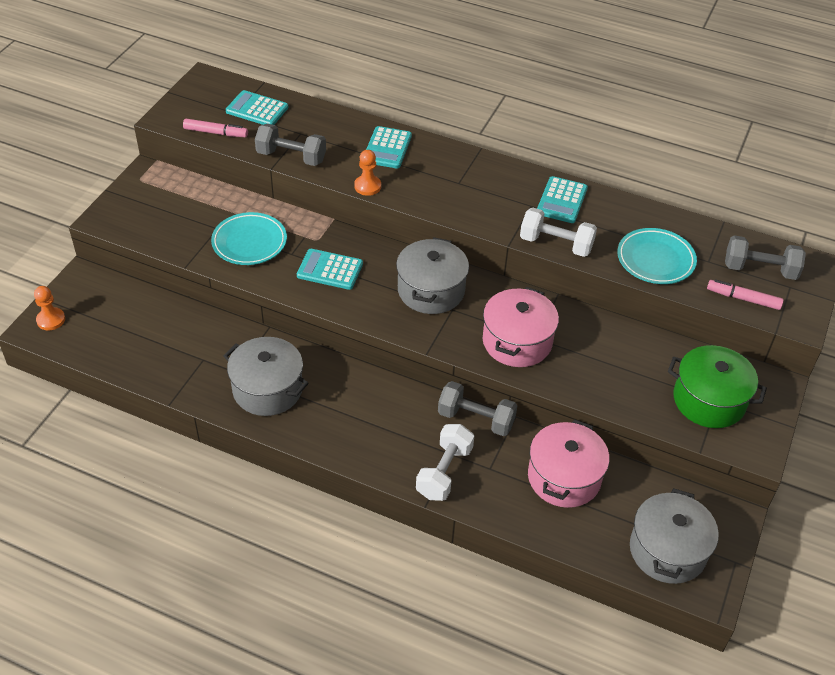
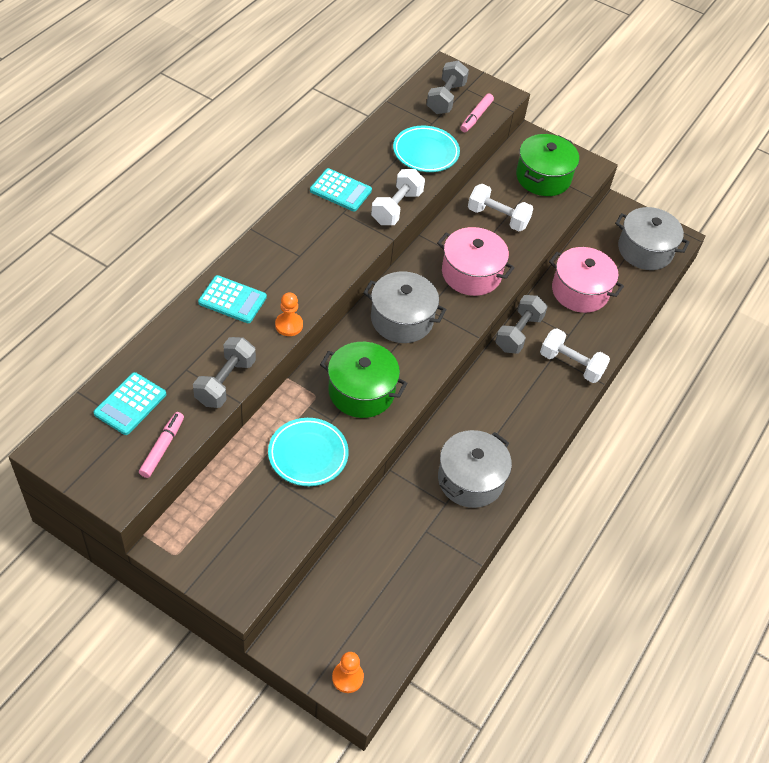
camera: 85 degrees left, 5 degrees up
(330, 270) = (361, 391): turquoise calculator -> green pot
(616, 359) = (497, 217): none -> white dumbbell

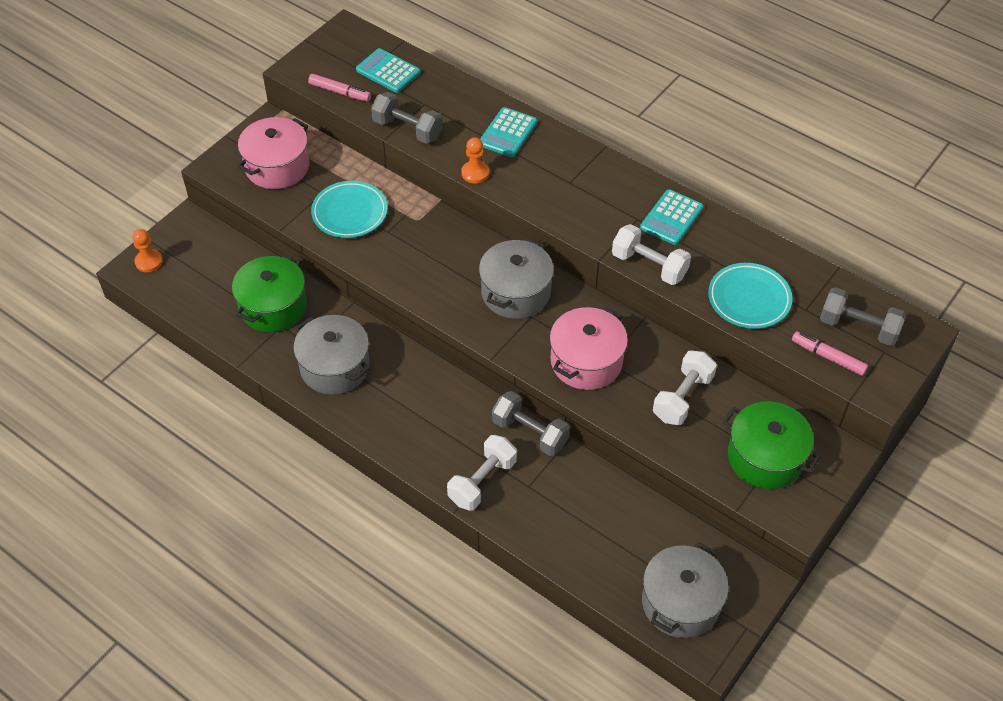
camera: 100 degrees right, 0 degrees up
(361, 391) = (421, 254): green pot -> green pot (273, 306)
(580, 291) = (600, 509): pink pot -> pink pot (277, 167)

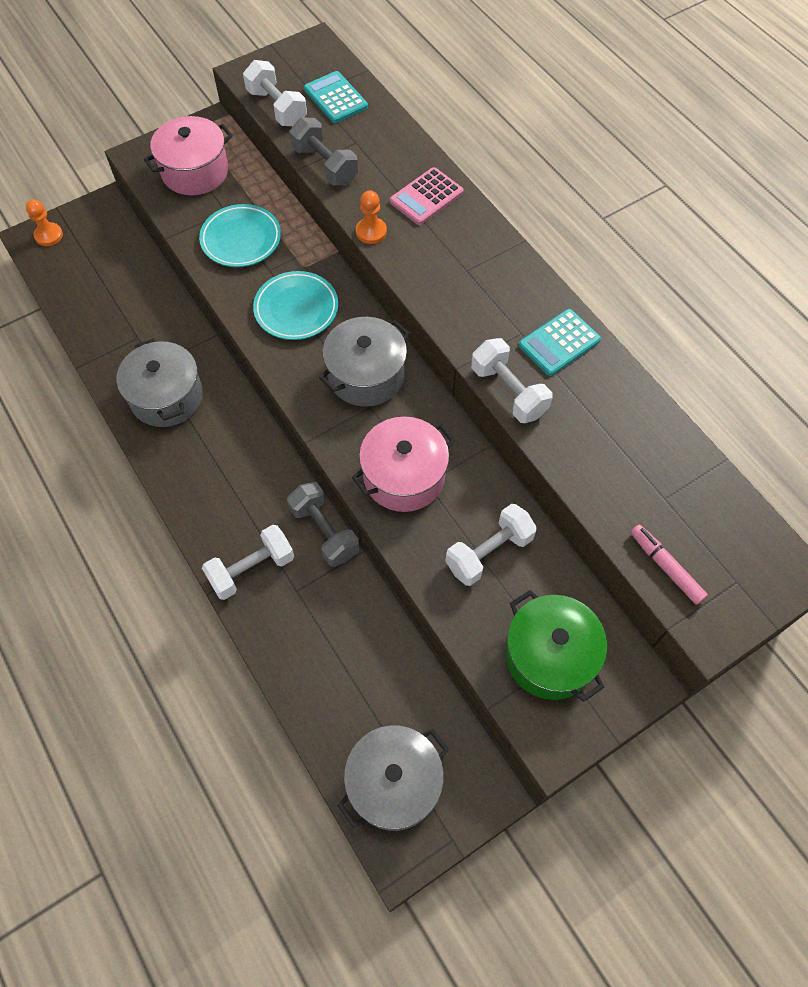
camera: 20 degrees right, 10 degrees up
(273, 306) = (139, 315): green pot -> none
(340, 92) = (277, 108): pink marker -> white dumbbell
(508, 133) = (426, 197): turquoise calculator -> pink calculator
(749, 299) = (604, 466): turquoise plate -> turquoise plate (296, 309)
(858, 327) = (718, 541): grey dumbbell -> none

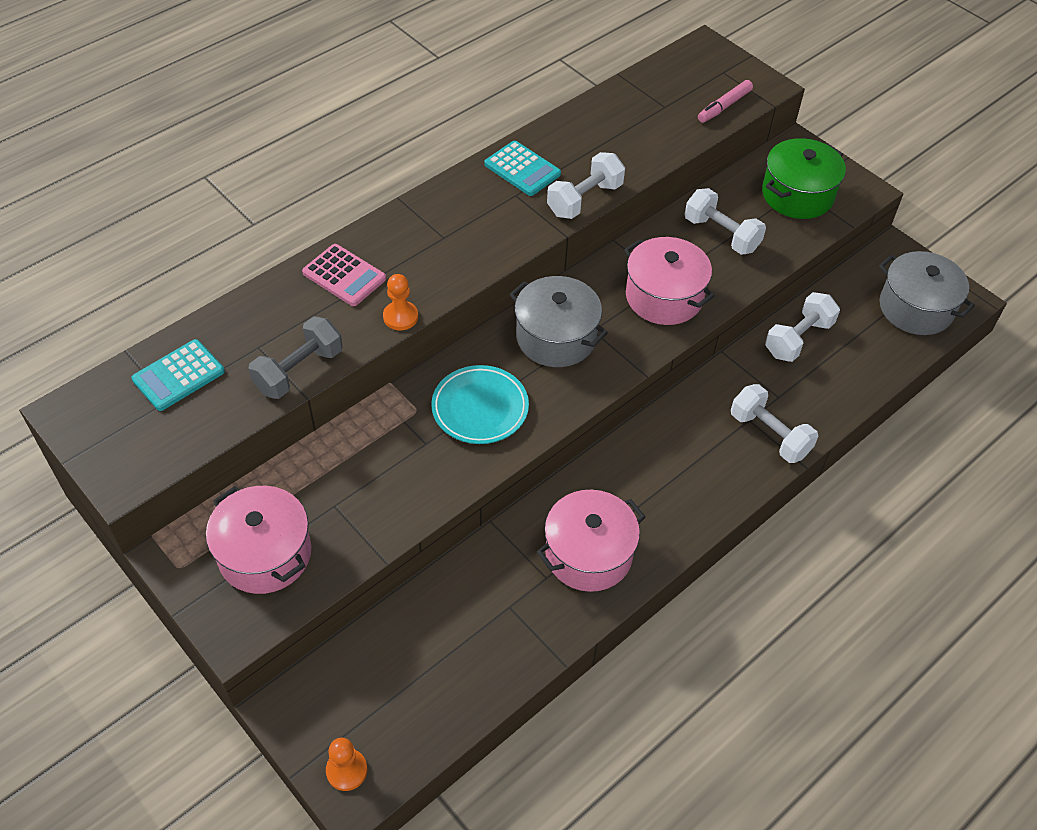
camera: 100 degrees left, 10 degrees down
(166, 397) = (588, 554): grey pot -> pink pot
(241, 239) = (381, 479): turquoise plate -> none
(277, 108) = (195, 434): white dumbbell -> white dumbbell (798, 339)
(324, 531) = (712, 383): grey dumbbell -> none

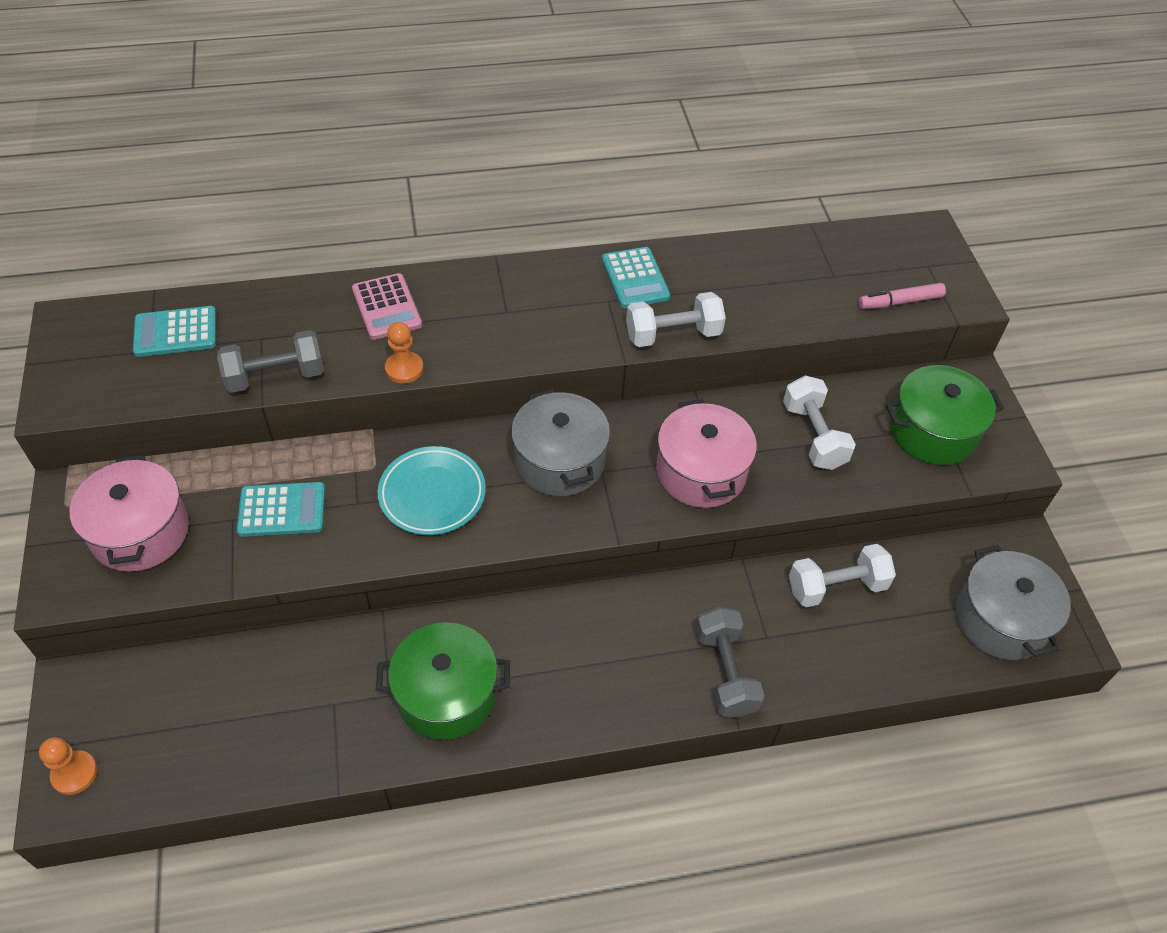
camera: 30 degrees right, 0 degrees up
(370, 478) = (282, 510): none -> turquoise calculator
(588, 554) = (446, 694): pink pot -> green pot
(769, 435) = (725, 672): white dumbbell -> grey dumbbell

